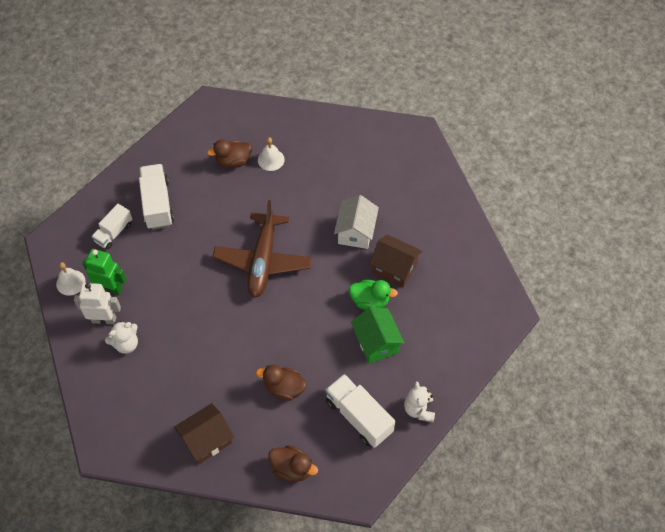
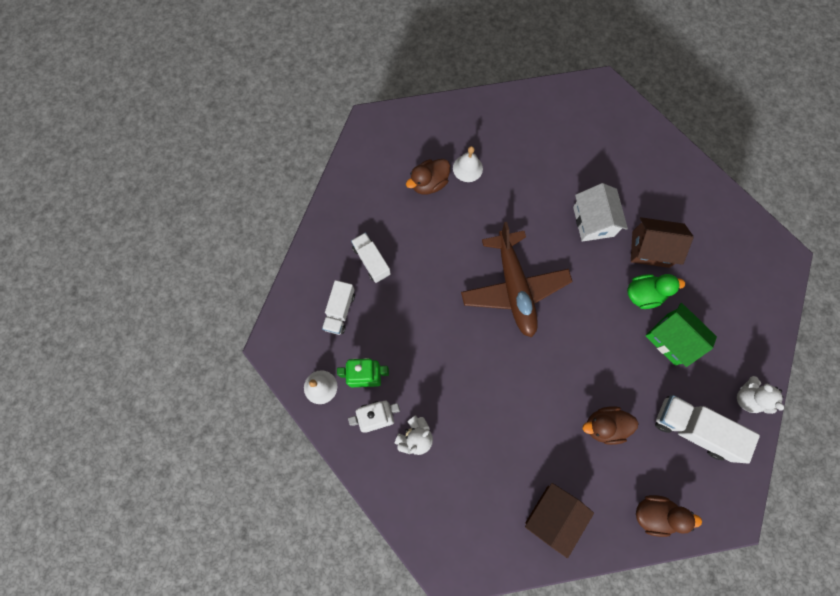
camera: 20 degrees left, 15 degrees up
(157, 204) = (371, 261): white truck -> white truck, size x0.64

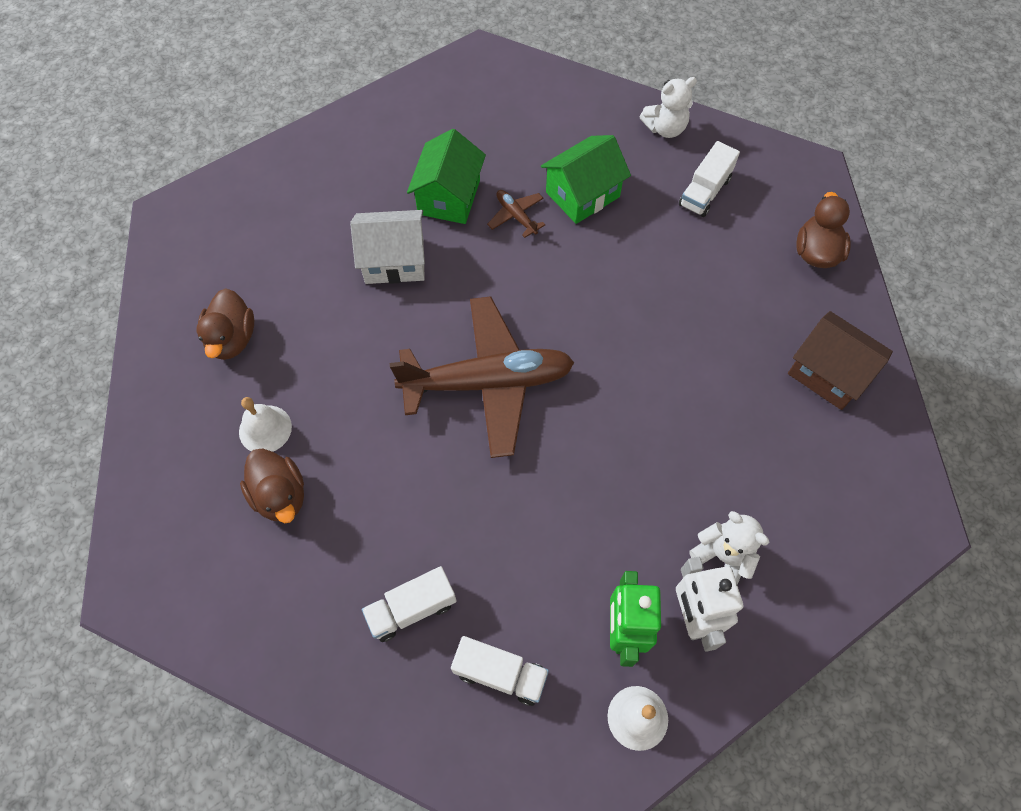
camera: 85 degrees left, 10 degrees down
(604, 426) = (702, 292): brown duck -> brown duck (232, 339)
(643, 294) = (516, 216): green duck -> brown plane
(650, 249) = (449, 197): brown house -> green house
(692, 428) = (705, 192): white truck -> white truck, size x0.64

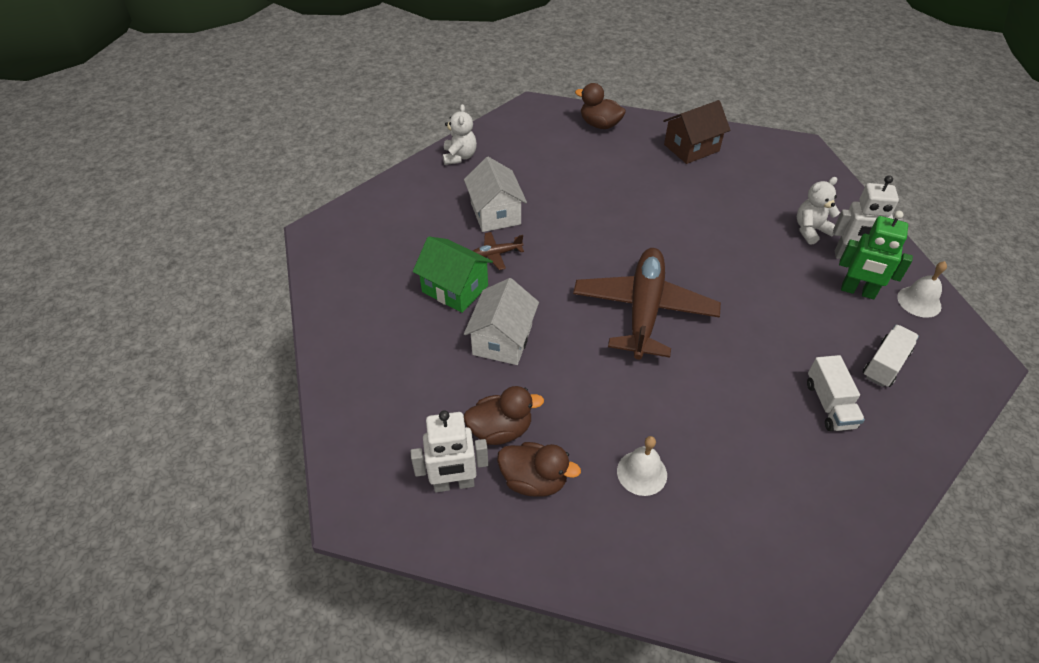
camera: 70 degrees left, 15 degrees down
(213, 277) = (454, 483): none -> white robot
(280, 495) = (712, 474): brown duck -> brown duck (500, 430)
(582, 194) = (495, 213): green house -> white house
(705, 192) = (526, 155): white truck -> none

